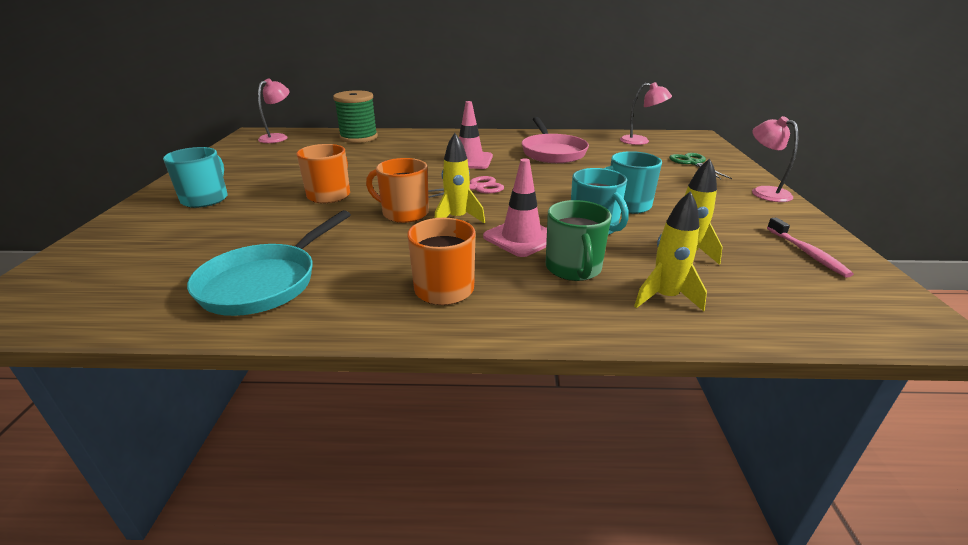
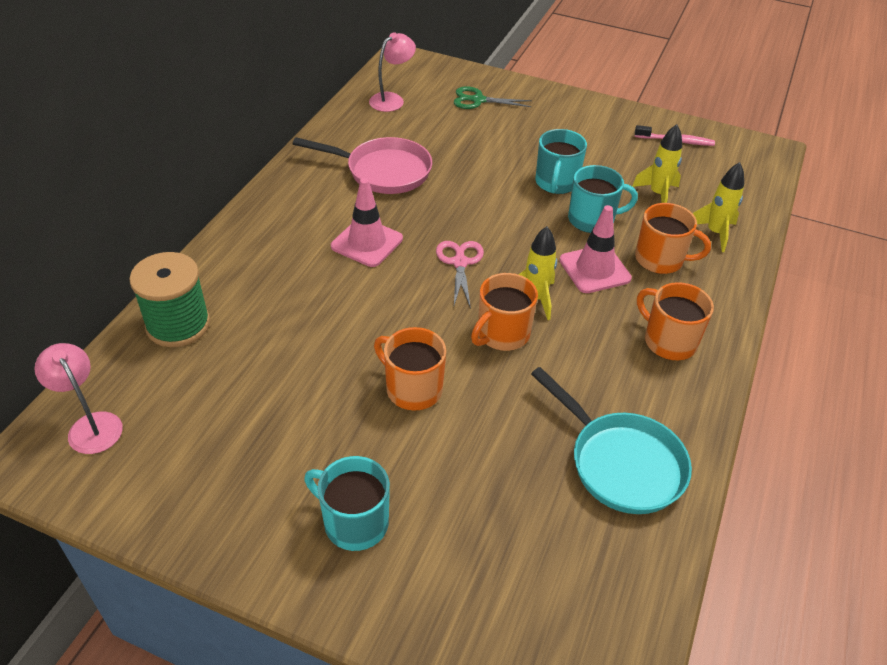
camera: 70 degrees left, 15 degrees up
(573, 269) = (660, 260): green mug -> orange mug
(764, 192) = (566, 100): pink lamp -> none

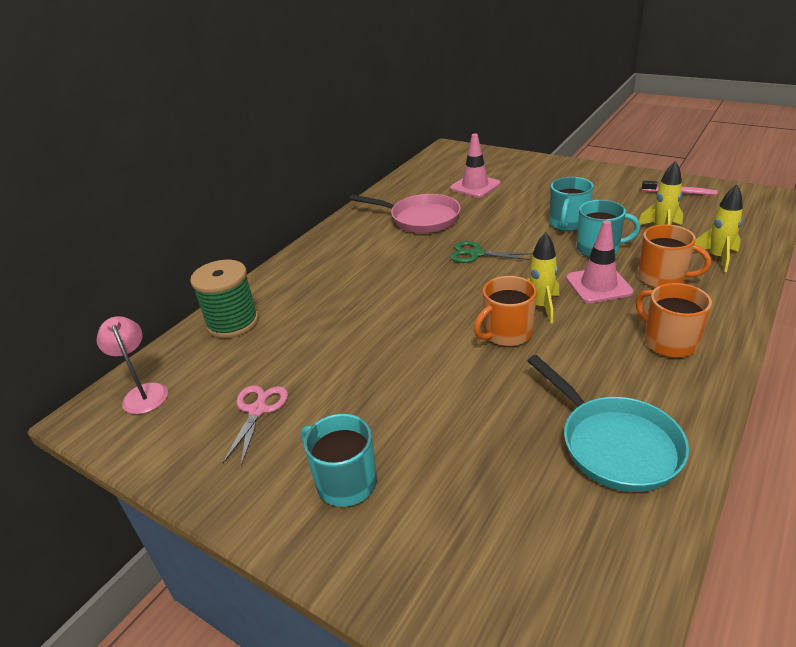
camera: 15 degrees right, 10 degrees down
(367, 242) = (398, 266): pink traffic cone -> pink traffic cone (475, 186)
(392, 99) = (436, 173): pink lamp -> none
(412, 389) = (418, 374): orange mug -> none
(460, 262) = (475, 280): pink scissors -> pink scissors (258, 409)
(477, 100) = (506, 171): green scissors -> green scissors (475, 254)

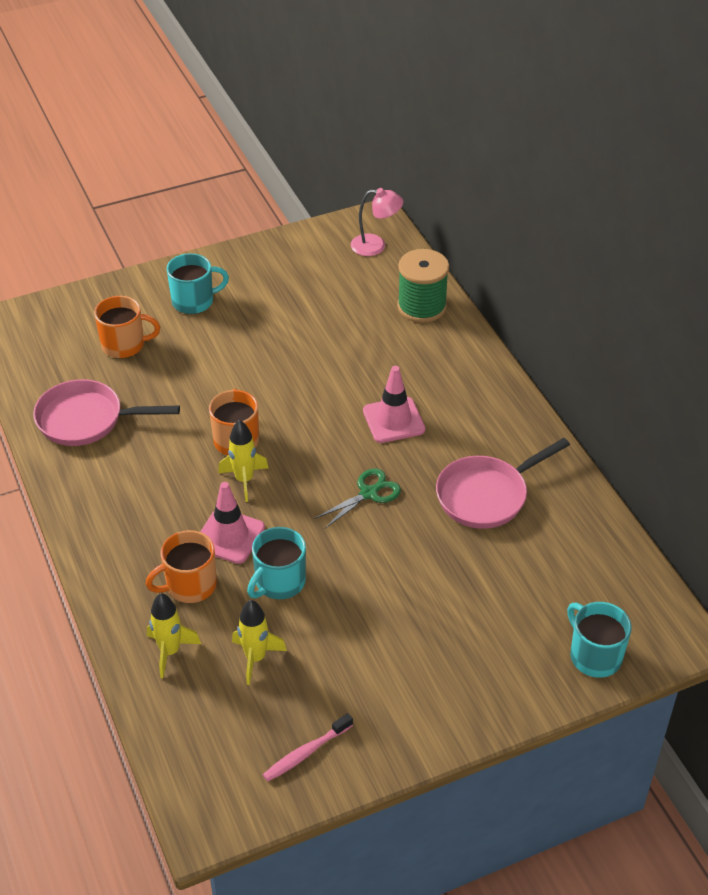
camera: 120 degrees right, 10 degrees up
(258, 409) = (298, 288): pink scissors -> none
(475, 186) = (523, 586): pink traffic cone -> pink traffic cone (393, 420)
(568, 224) = (349, 598): turquoise mug -> turquoise mug (594, 656)
(614, 444) = (86, 419): turquoise pan -> pink pan
(668, 342) = (123, 518): orange mug -> orange mug (124, 345)

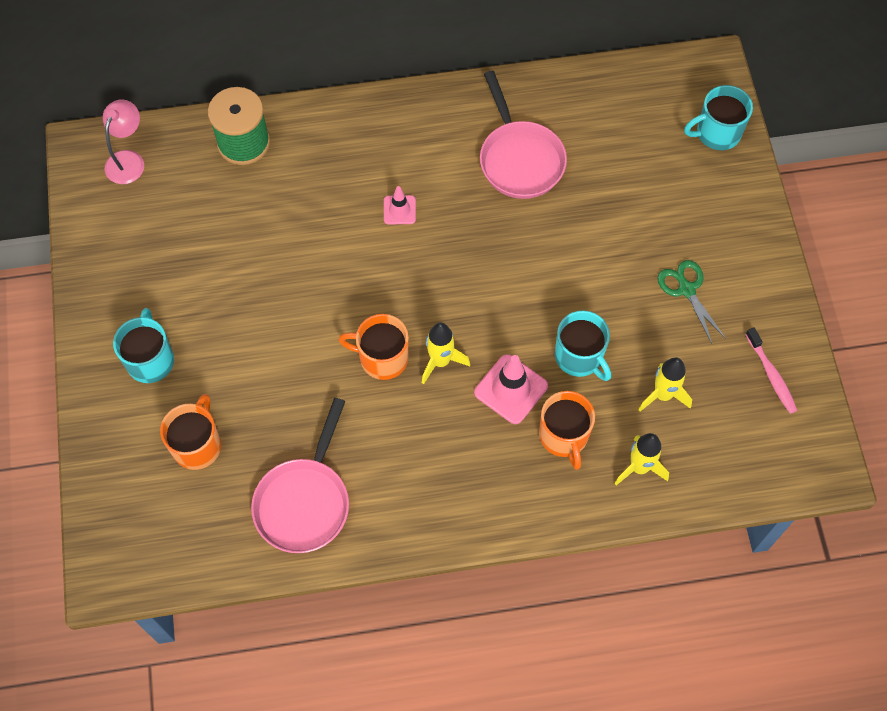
camera: 75 degrees left, 20 degrees up
(369, 493) = (489, 255): green scissors -> green scissors (686, 289)
(393, 420) = (399, 210): pink traffic cone -> pink traffic cone, size x0.59

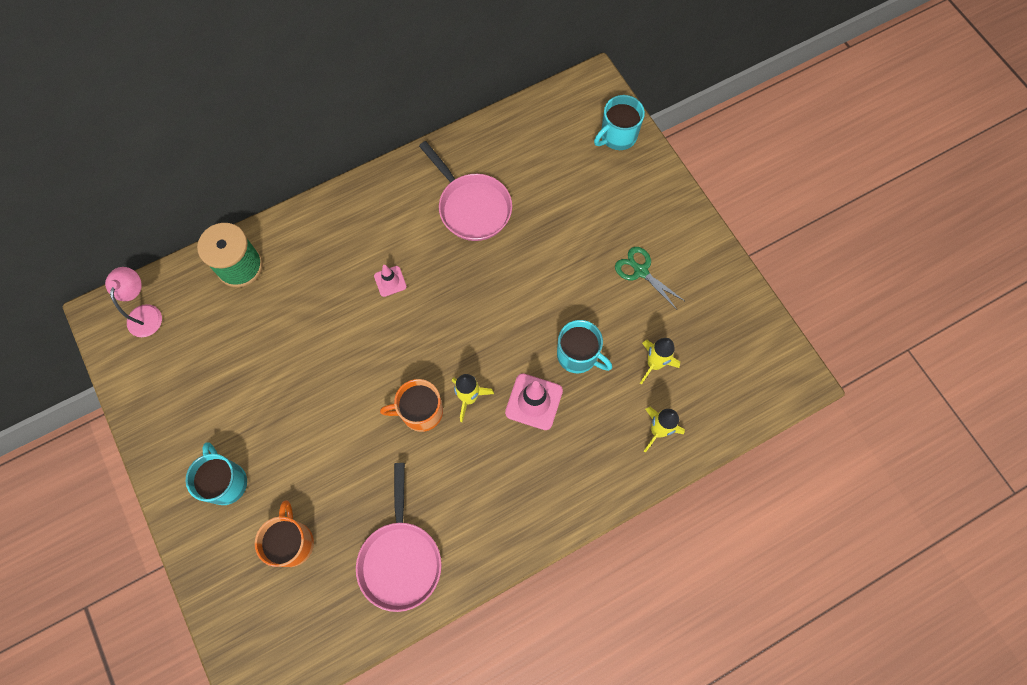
camera: 20 degrees left, 5 degrees up
(564, 436) = (590, 426): orange mug -> none
(771, 375) = (730, 319): pink toothbrush -> none

